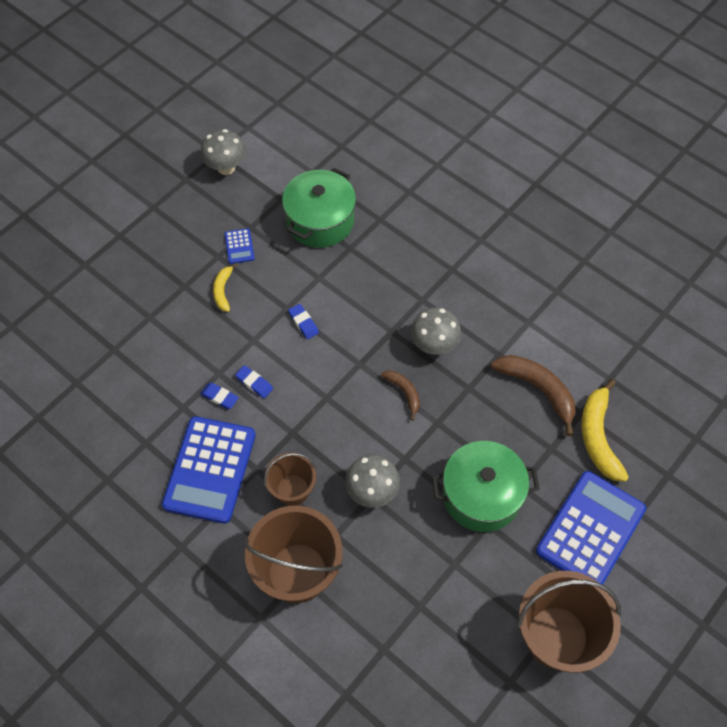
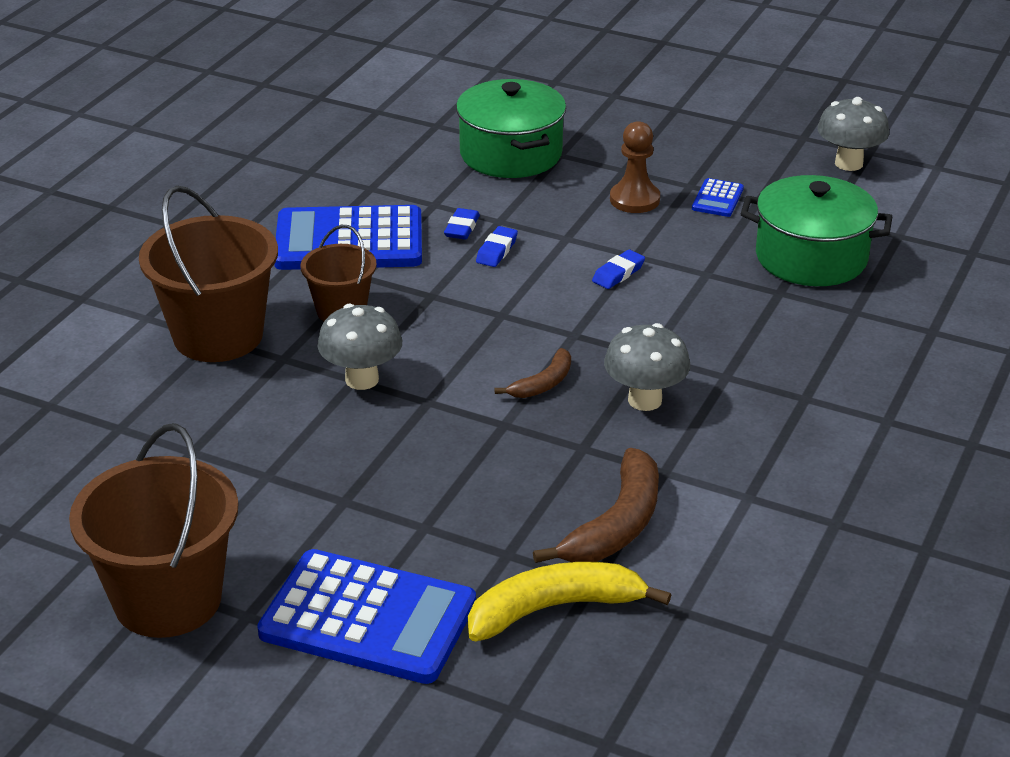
camera: 75 degrees right, 25 degrees down
(223, 290) = (634, 199): yellow banana -> brown pawn
(239, 246) = (717, 199): blue calculator -> blue calculator turned 45 degrees counterclockwise
(481, 495) = (392, 487): green pot -> green pot (511, 154)

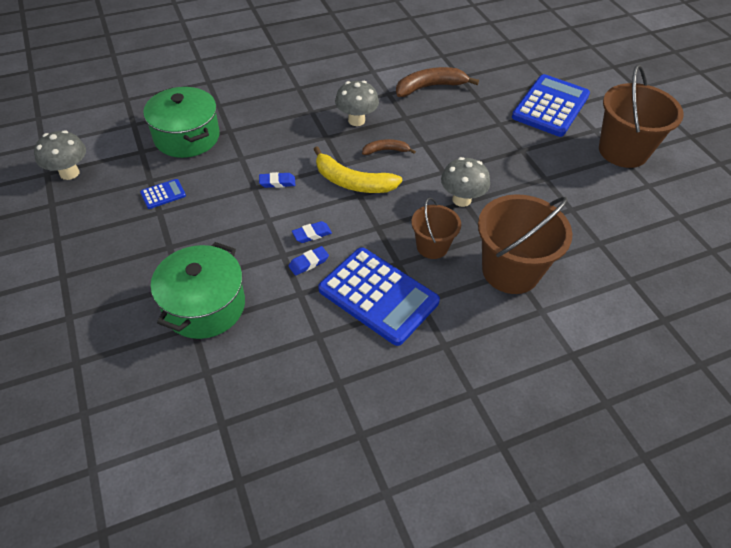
camera: 140 degrees left, 15 degrees up
(368, 618) = (550, 106): blue calculator -> blue calculator turned 60 degrees clockwise
(554, 609) = (483, 76): yellow banana -> yellow banana (352, 182)
(634, 199) = (199, 221): brown pawn -> none

